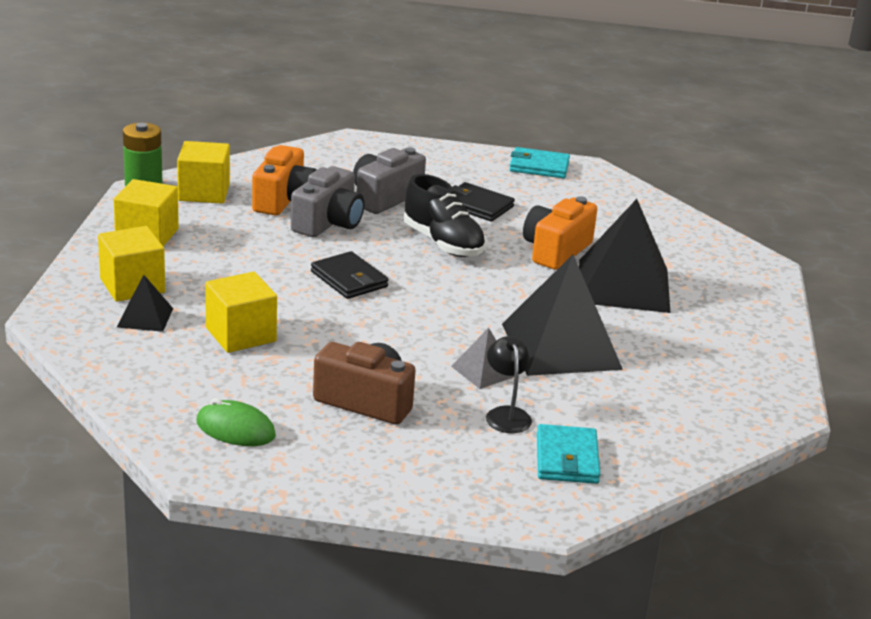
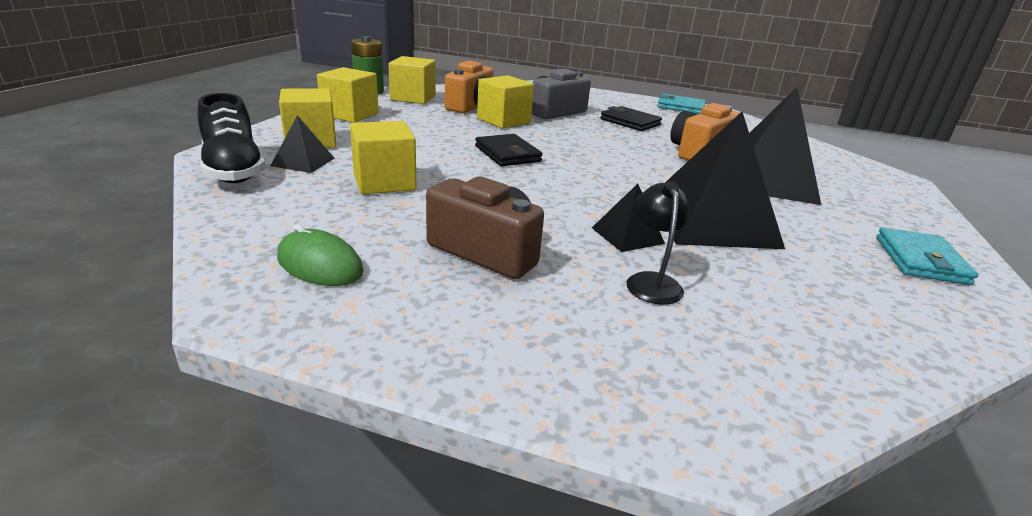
camera: 10 degrees right, 0 degrees up
(328, 223) = (503, 120): grey camera -> yellow cube
(443, 243) = (598, 140): black shoe -> black shoe (234, 170)
(484, 371) = (627, 235): grey pyramid -> black pyramid
(566, 458) = (734, 345): turquoise wallet -> turquoise wallet (920, 260)

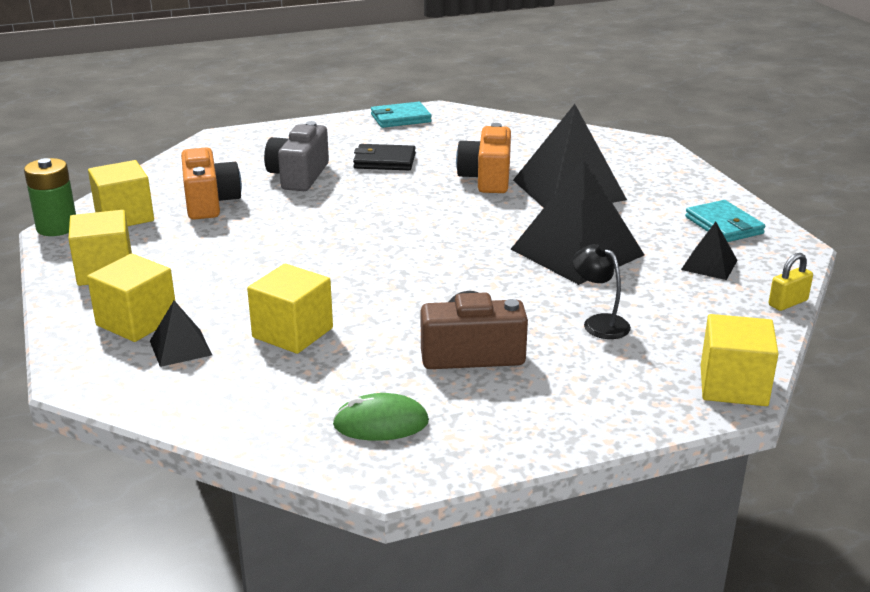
camera: 35 degrees left, 0 degrees up
(234, 170) = (137, 387): black shoe -> none
(503, 120) = (271, 210): yellow cube -> yellow cube (733, 386)
(507, 154) = (340, 252): black wallet -> none
(627, 235) = (540, 292): black pyramid -> black pyramid (709, 265)
(938, 367) = (788, 303): none -> yellow padlock

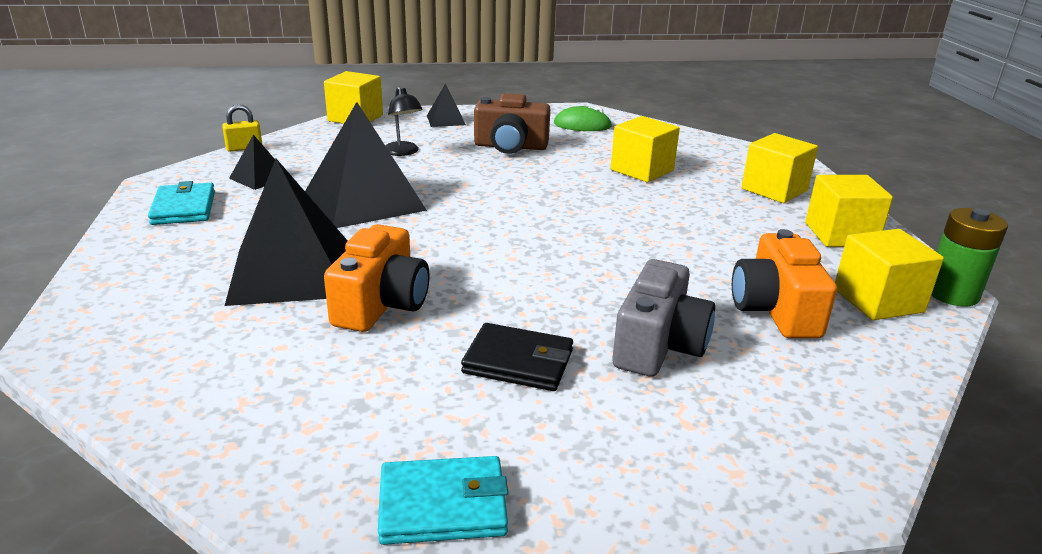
camera: 170 degrees left, 0 degrees up
(180, 347) = (727, 170): black pyramid -> black pyramid (446, 120)

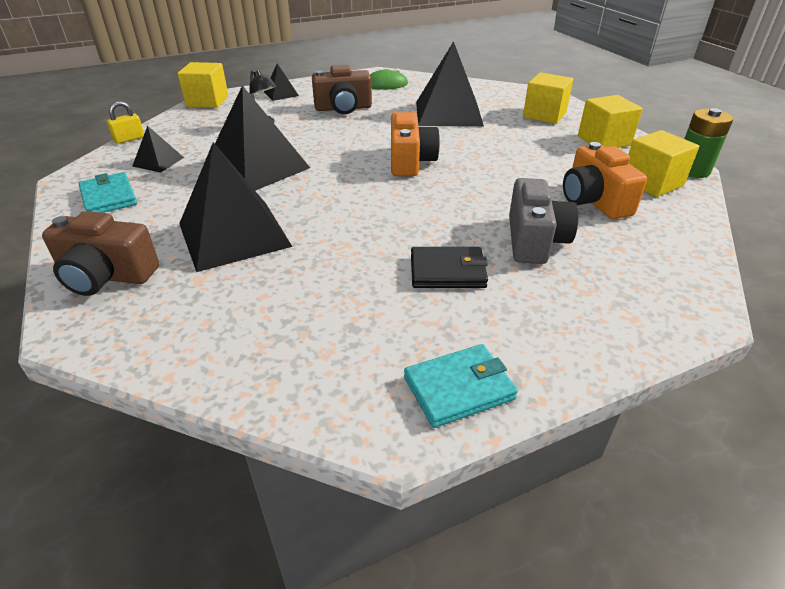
camera: 15 degrees left, 10 degrees up
(129, 292) = (107, 276): none -> brown camera
(381, 304) = (321, 247): orange camera -> orange camera (410, 161)
(642, 170) = (448, 113): yellow cube -> black pyramid

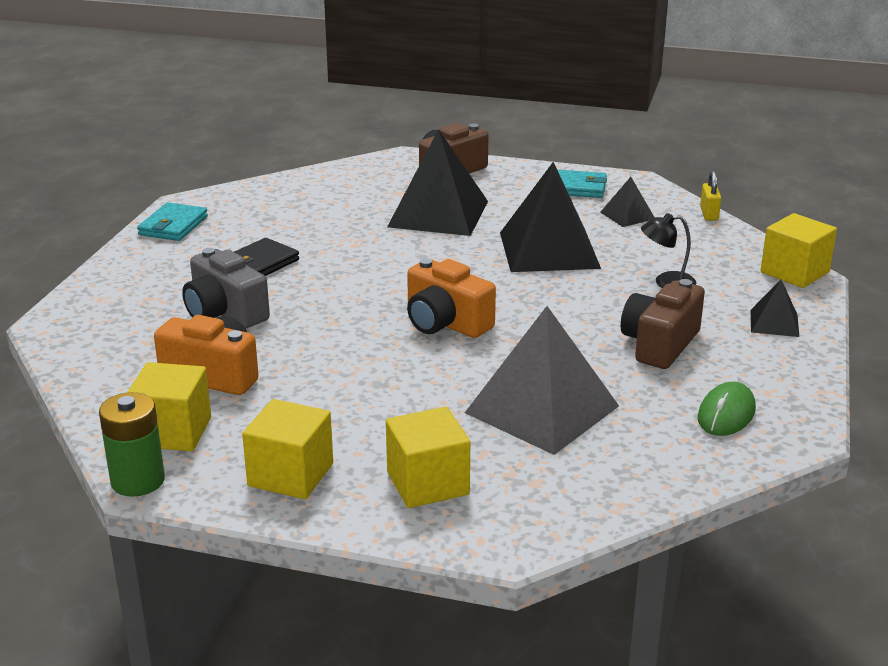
camera: 130 degrees right, 10 degrees down
(448, 113) = (542, 409): black pyramid -> grey pyramid

